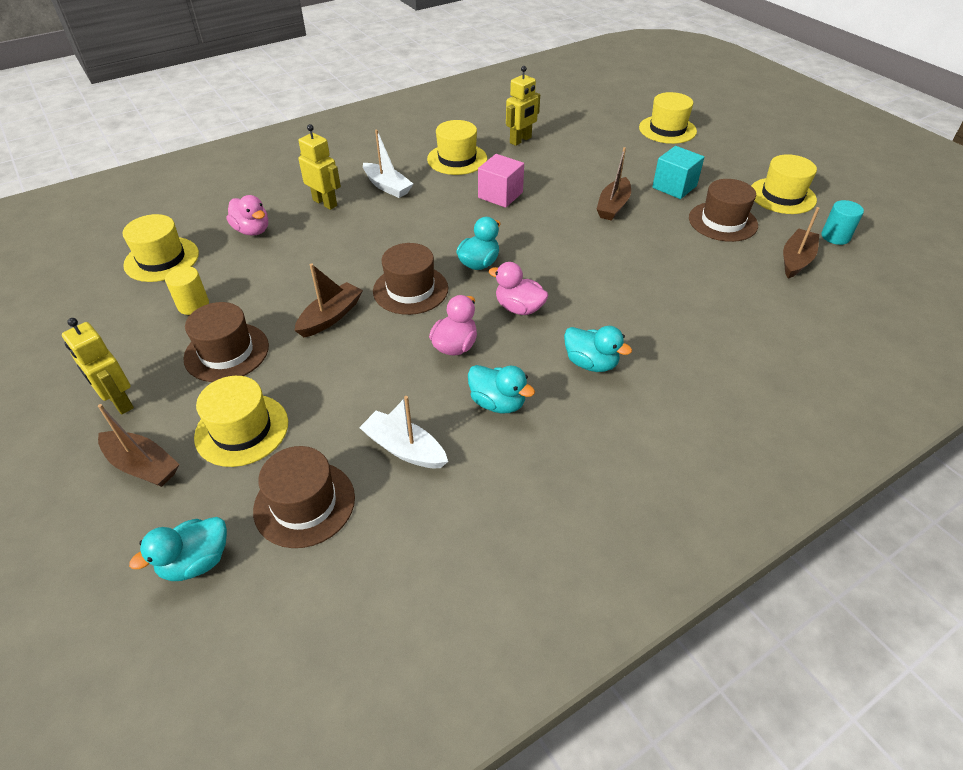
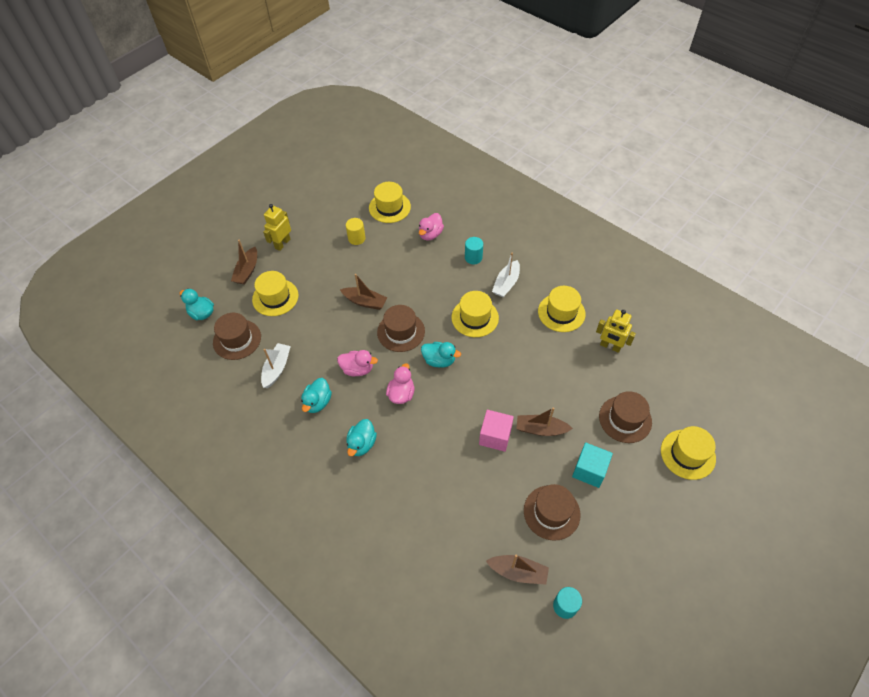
camera: 75 degrees right, 10 degrees up
(226, 352) = (325, 268): brown hat -> brown hat (625, 419)
(325, 203) = (473, 257): yellow robot -> turquoise cylinder
(500, 195) = (524, 352): pink cube -> pink cube (495, 436)
(782, 196) = (613, 560): yellow hat -> yellow hat (475, 317)

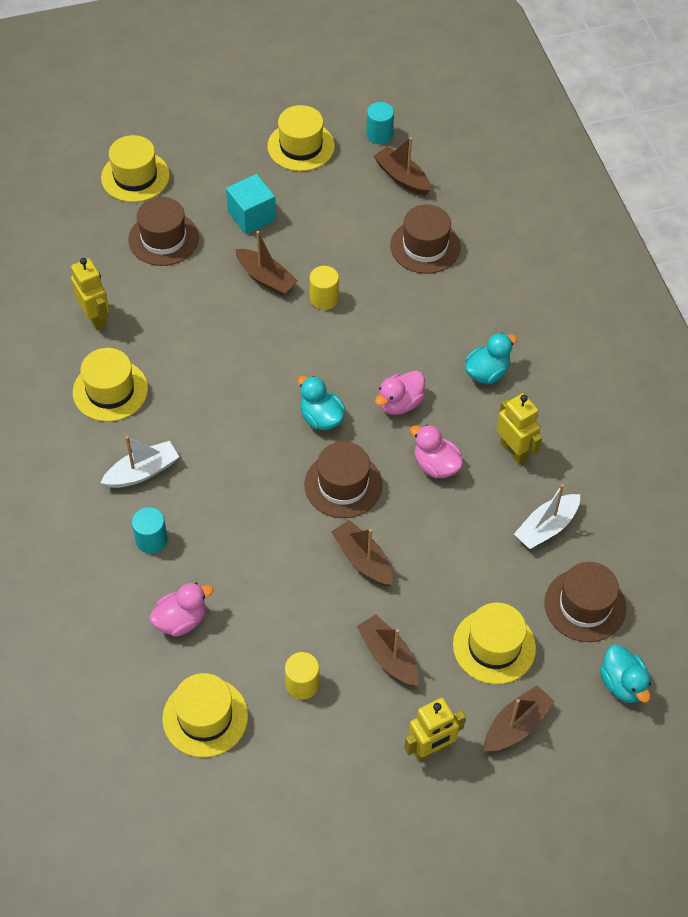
camera: 150 degrees left, 0 degrees up
(317, 402) = (514, 451): turquoise duck -> yellow robot
(324, 268) = (388, 656): none -> brown boat
(475, 317) = (228, 448): yellow hat -> yellow hat (301, 146)
(495, 436) = (324, 298): pink cube -> yellow cylinder
(551, 512) = (326, 203): brown hat -> brown hat (425, 246)

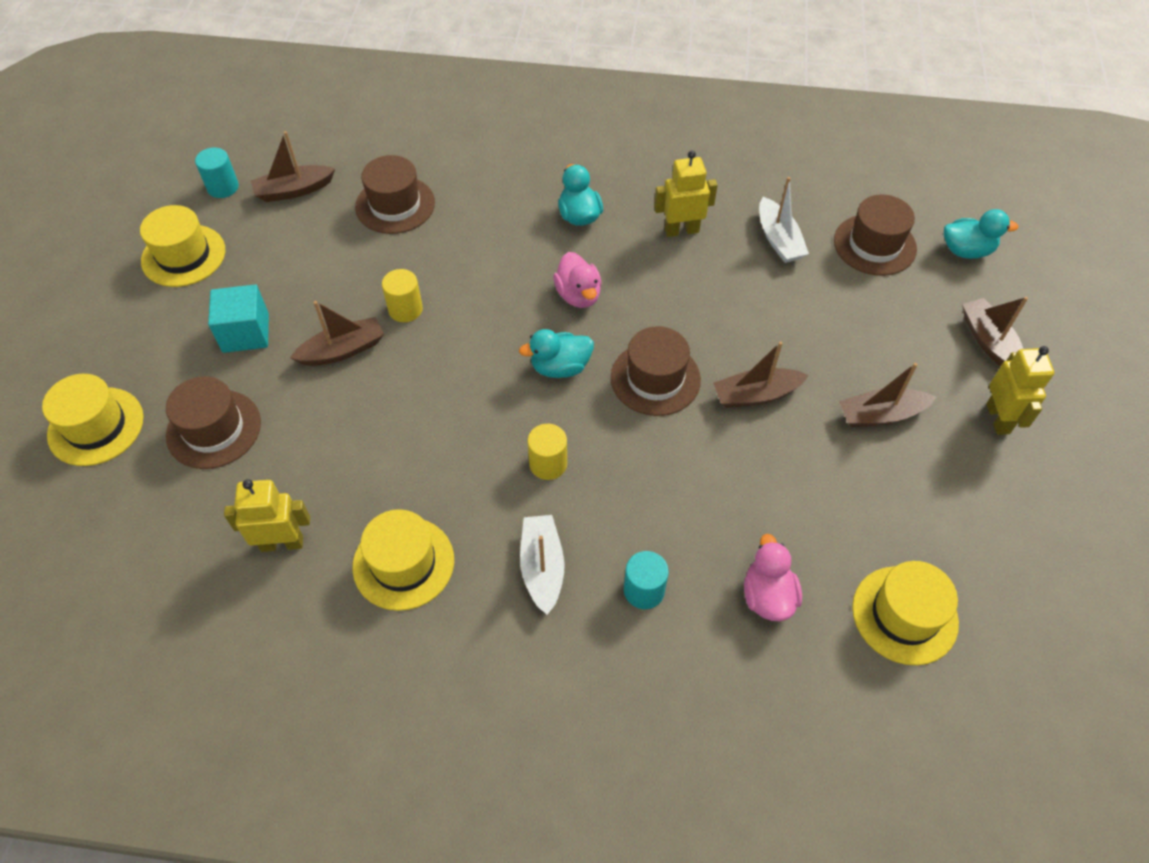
camera: 65 degrees left, 0 degrees up
(302, 684) = (890, 503): yellow cylinder -> yellow cylinder (548, 464)
(436, 465) = (669, 294): pink duck -> none
(494, 646) = (896, 326): yellow hat -> none

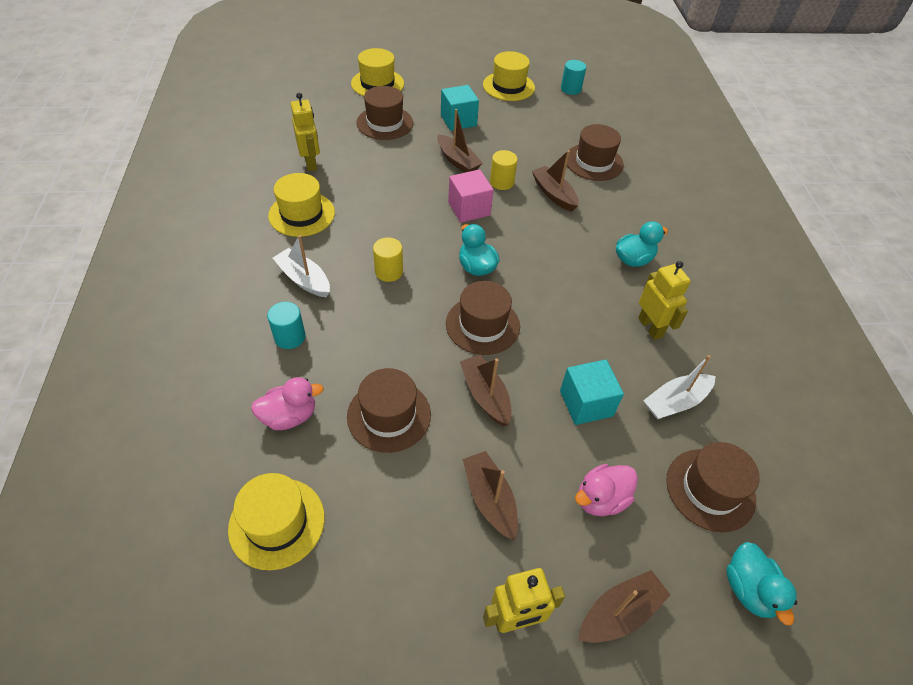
camera: 75 degrees right, 5 degrees down
(294, 190) = (583, 117): brown boat -> brown boat (553, 194)
(449, 355) = (469, 209): none -> pink cube
(542, 567) = (304, 279): white boat -> white boat turned 120 degrees counterclockwise
(578, 295) = (550, 269): pink duck -> pink duck (600, 499)
(774, 310) = (586, 403): none -> turquoise cube
(774, 491) = (389, 415): none -> brown hat

